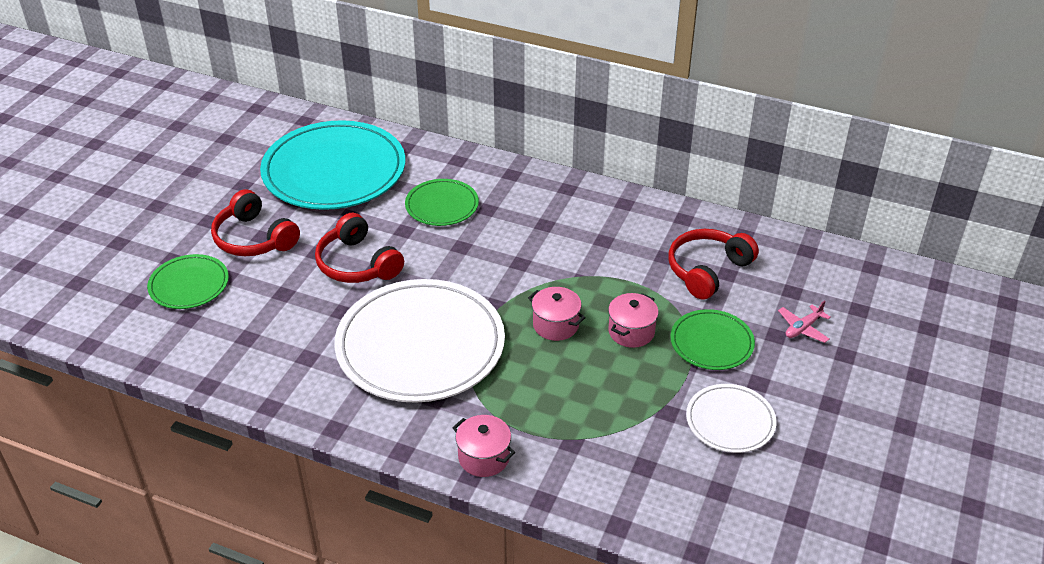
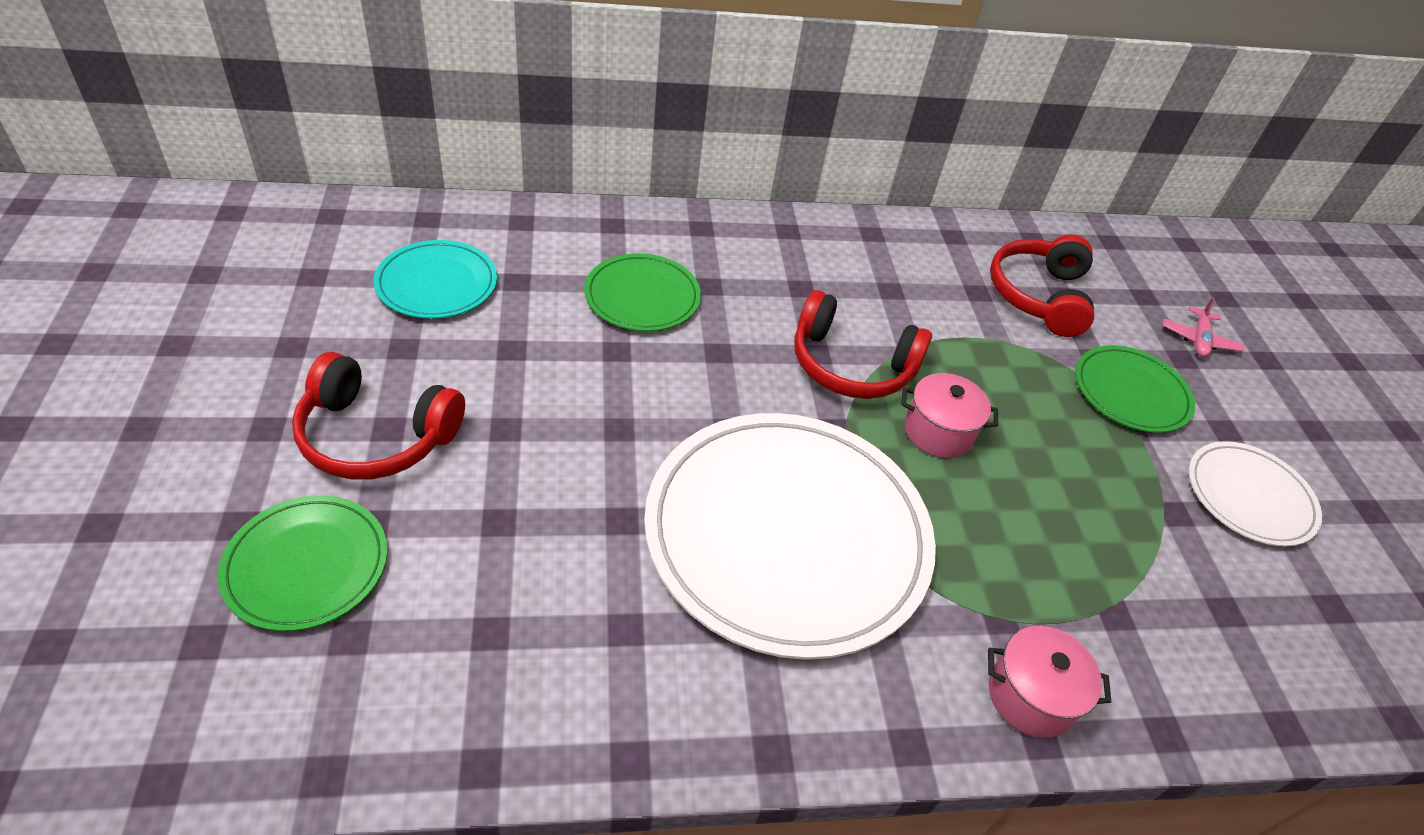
camera: 35 degrees left, 5 degrees up
(334, 171) = (437, 284): turquoise plate -> turquoise plate, size x0.50
(357, 264) = (586, 427): red headphones -> red headphones (851, 365)
(631, 332) = (1033, 409): pink pot -> none

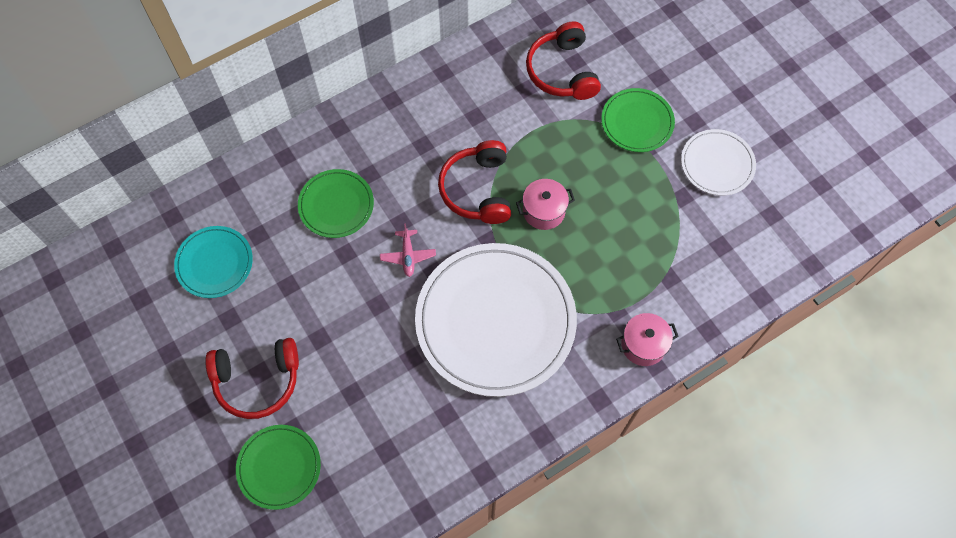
camera: 20 degrees left, 20 degrees up
(851, 365) = (477, 190): red headphones -> red headphones turned 90 degrees clockwise
(1198, 340) = (664, 56): pink plane -> pink plane (408, 255)

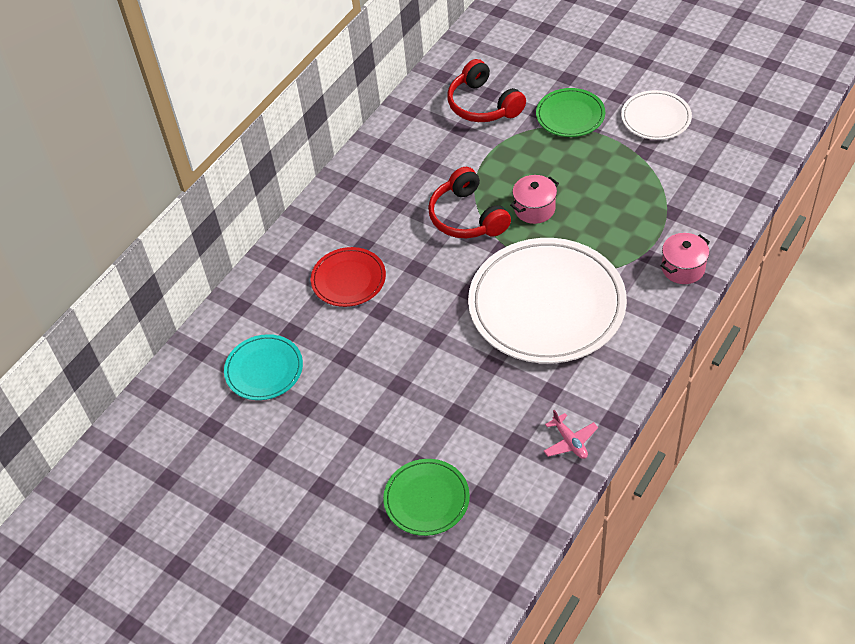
camera: 20 degrees left, 15 degrees down
(257, 380) = (363, 441): red headphones -> none
(336, 205) = (348, 279): green plate -> red plate
(408, 255) = (438, 290): pink plane -> pink plane (570, 441)

